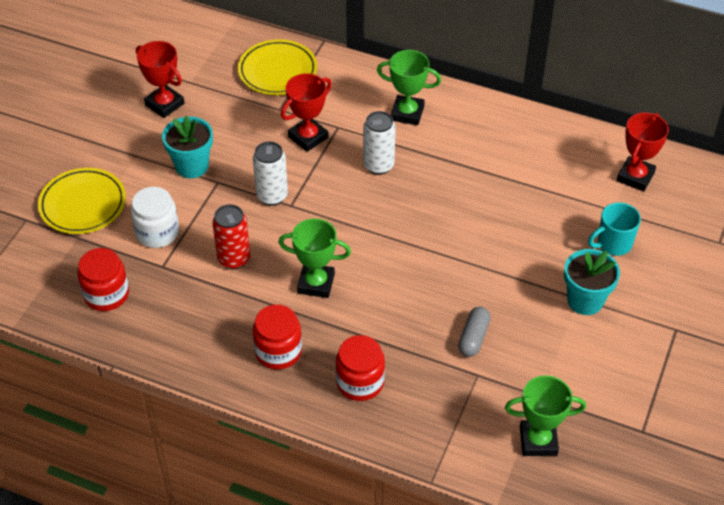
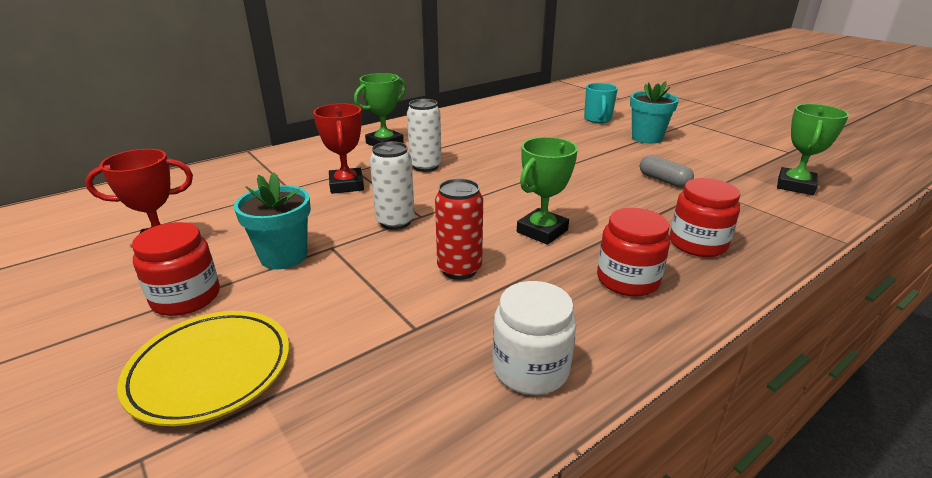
camera: 60 degrees left, 20 degrees down
(106, 294) = (415, 403): red jar -> red jar (186, 298)
(157, 232) = (353, 314): white jar -> white jar (530, 369)
(277, 71) = (242, 177): yellow plate -> none
(635, 177) = (542, 102): red trophy -> none

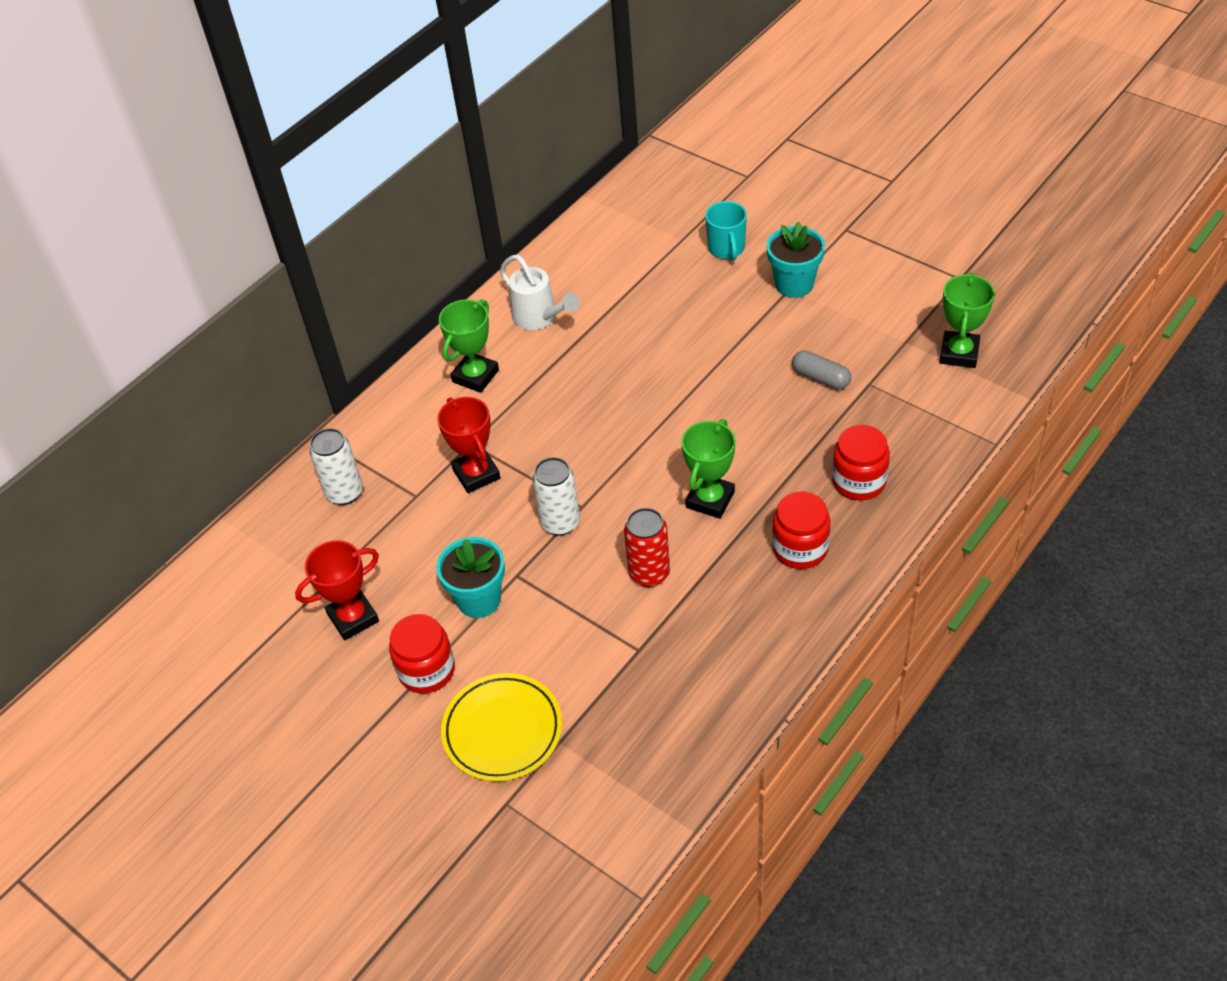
camera: 10 degrees left, 20 degrees up
(425, 166) = (548, 415): white can -> white can (344, 493)
(448, 128) = (540, 318): none -> white watering can
(530, 369) = (740, 664): white jar -> none

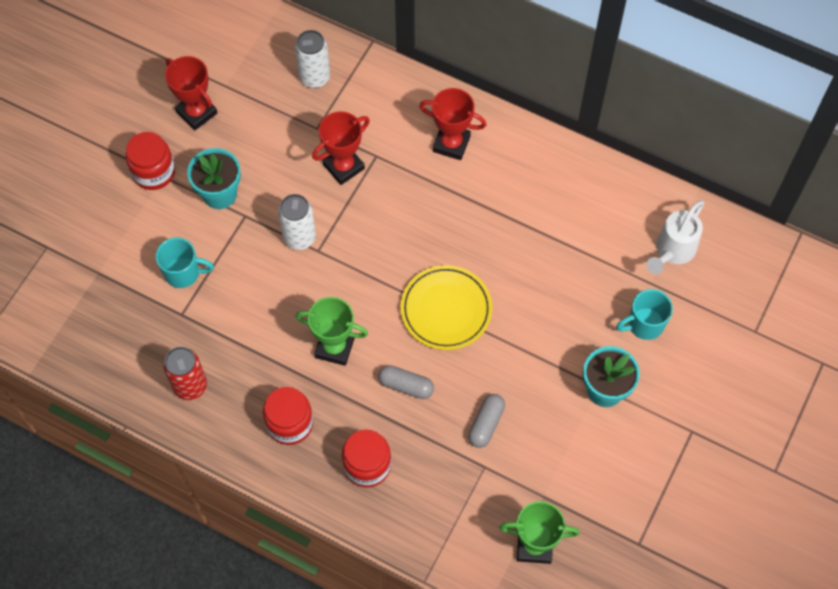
camera: 75 degrees right, 15 degrees up
(475, 376) = (451, 144): green trophy -> red trophy
(502, 730) = (105, 233): yellow plate -> yellow plate (446, 310)
(540, 318) = (527, 180): white watering can -> white watering can (672, 251)
(581, 644) = (183, 273): none -> turquoise mug
(649, 573) = (254, 311): red can -> red can (190, 386)
(767, 440) = (406, 386): none -> grey capsule

